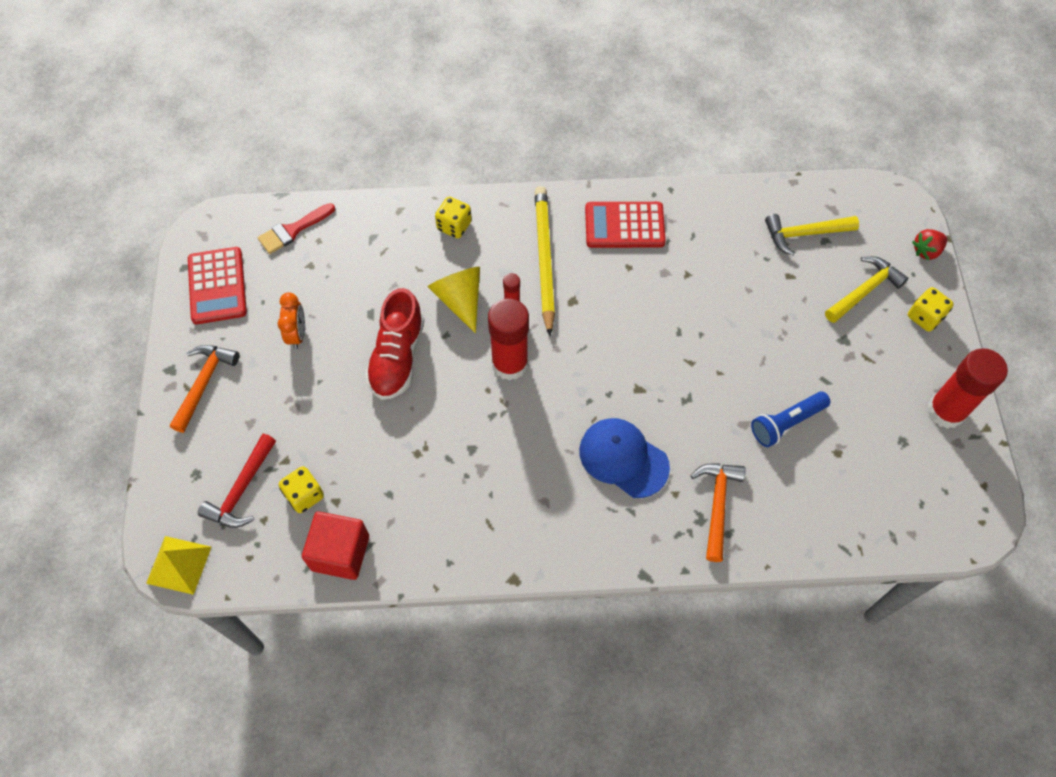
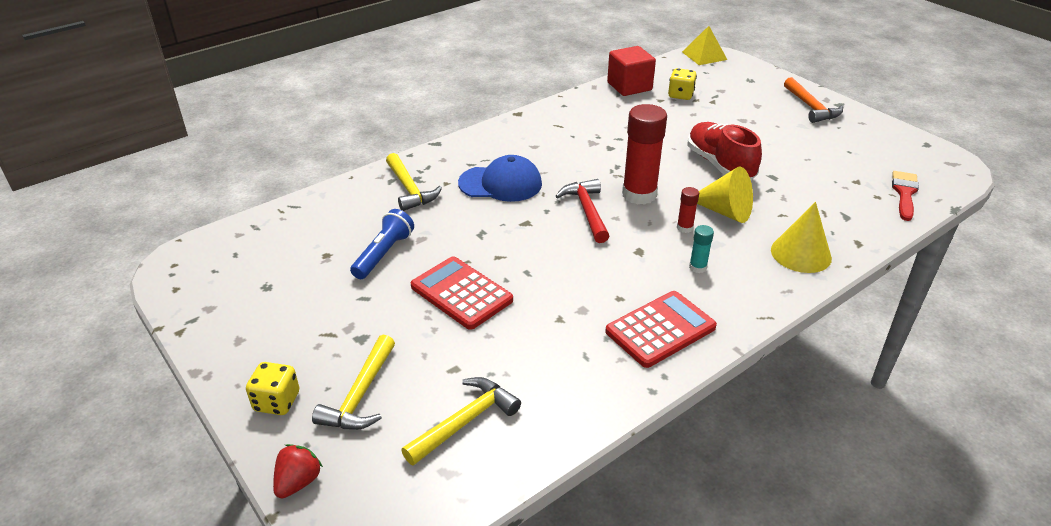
camera: 145 degrees right, 25 degrees down
(217, 286) = (889, 145): red calculator -> red calculator (461, 293)
(242, 489) = (717, 84): red hammer -> red hammer (587, 211)
(297, 334) = (799, 147): orange clock -> none
(454, 226) = (801, 254): yellow dice -> yellow cone
(544, 259) = (697, 267): yellow pencil -> turquoise glue stick
(717, 505) = (409, 189): orange hammer -> yellow hammer
(946, 411) = (228, 326): red glue stick -> none

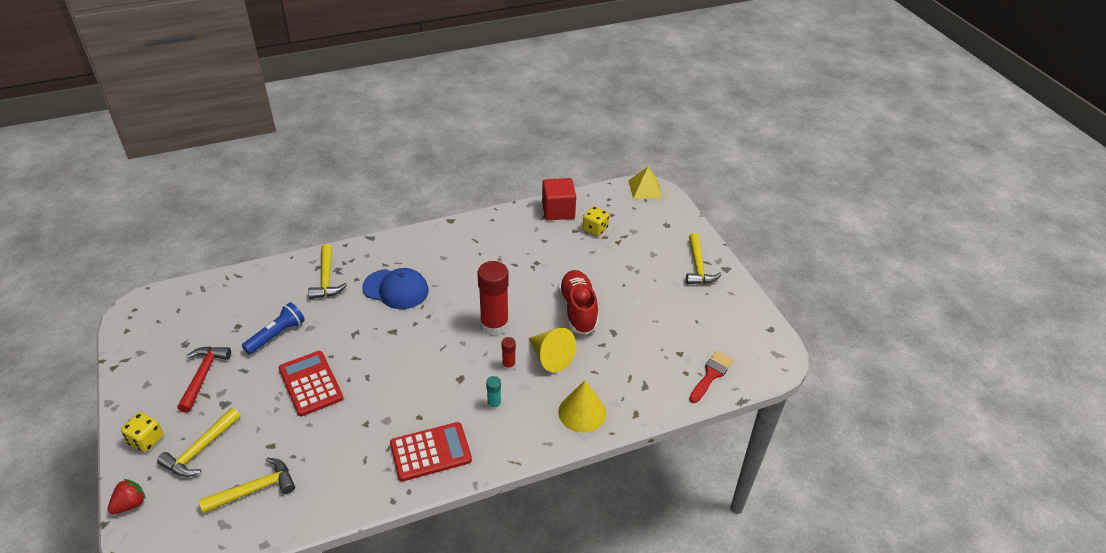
camera: 15 degrees right, 5 degrees up
(587, 211) = (444, 331): red hammer -> red hammer (203, 376)
(811, 107) = (698, 266): orange hammer -> yellow hammer

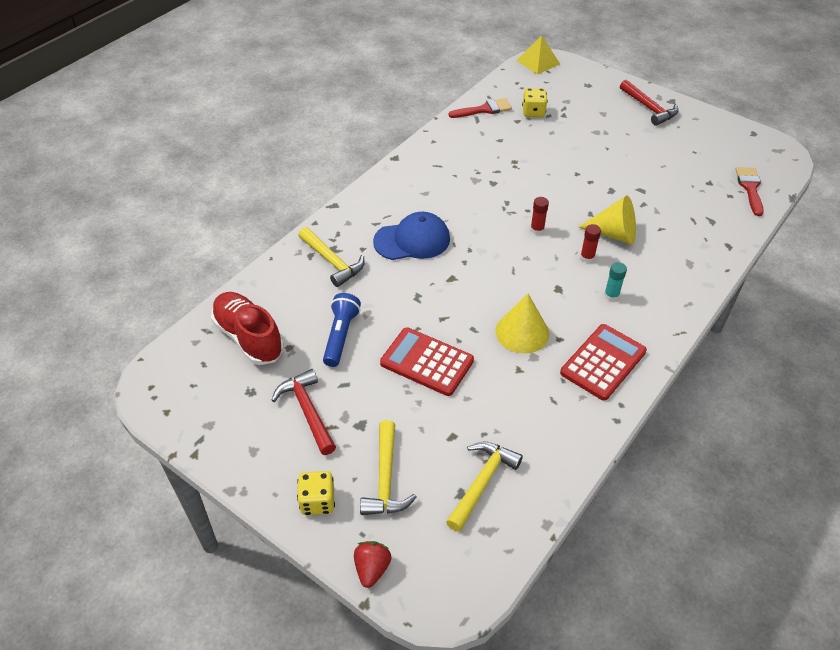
camera: 30 degrees left, 5 degrees up
(494, 325) = (537, 229): red glue stick -> red glue stick, size x0.45
(558, 210) = (484, 109): red cube -> red brush
(578, 310) = (593, 185): red shoe -> red shoe (249, 337)
(582, 412) = (688, 265): yellow cone -> yellow cone (522, 332)
(698, 266) = (649, 108): yellow hammer -> red hammer

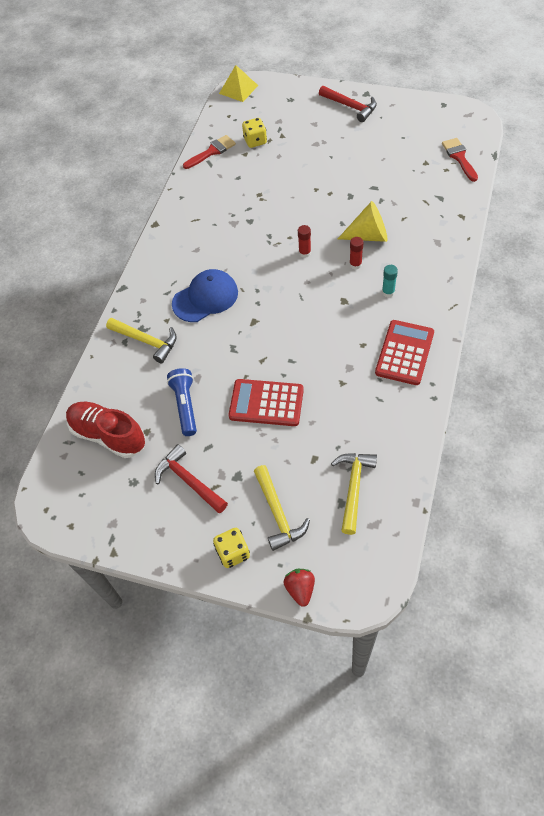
camera: 15 degrees left, 10 degrees up
(522, 332) = (331, 349): yellow cone -> none

